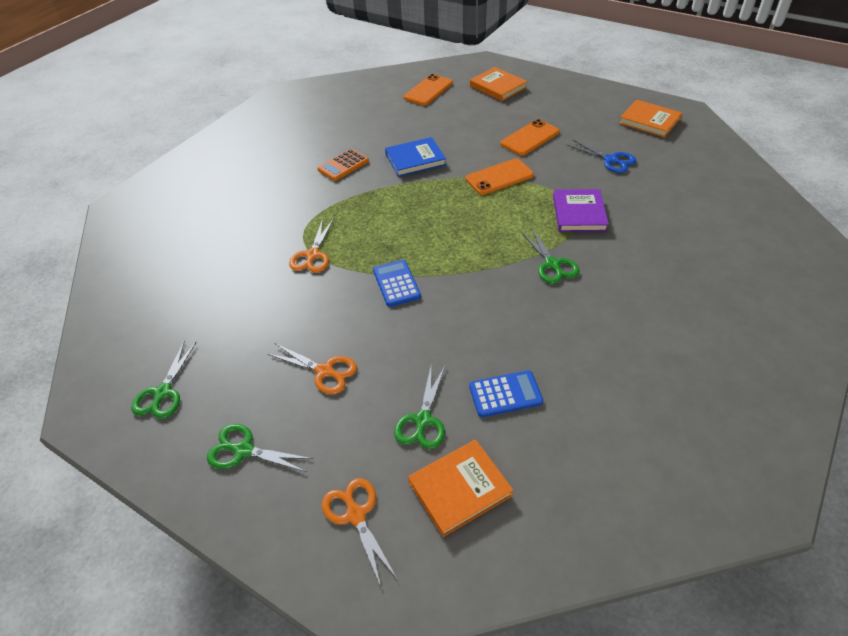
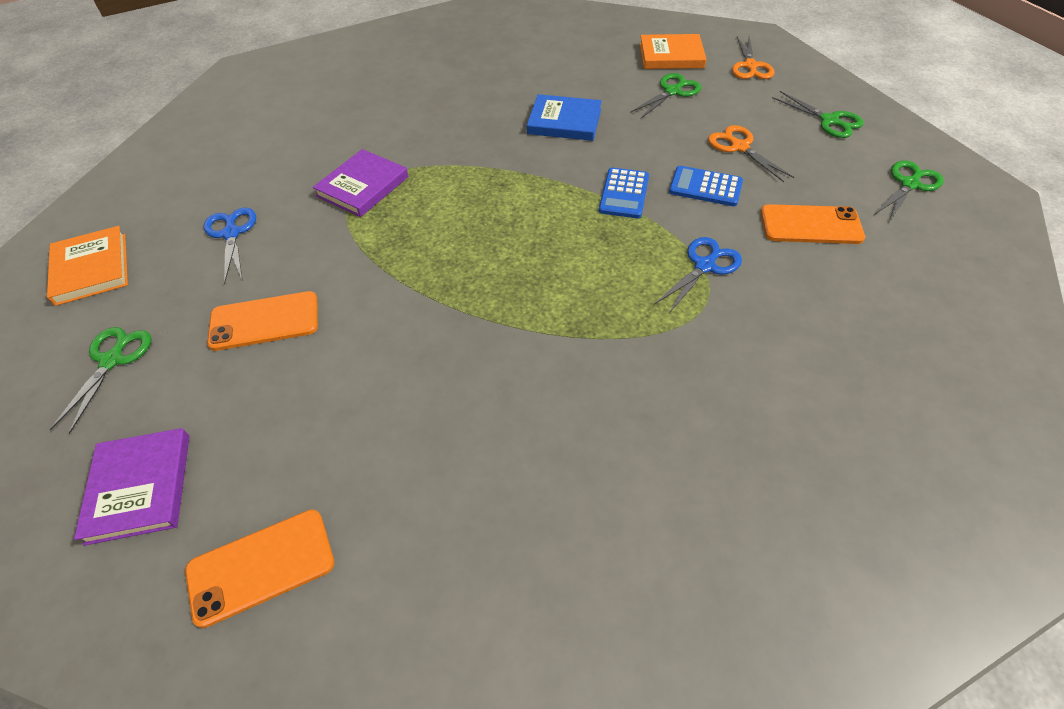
camera: 150 degrees left, 5 degrees up
(312, 255) = (705, 266): orange scissors -> blue scissors
(343, 165) = (581, 414): orange calculator -> none
(415, 159) = (460, 365): blue book -> blue book (564, 121)
(498, 87) = (140, 487): orange book -> purple book
(499, 177) = (384, 273): orange phone -> orange phone (810, 225)
(505, 394) = (597, 84): blue calculator -> blue calculator (705, 187)
(552, 264) = (455, 151): green scissors -> green scissors (112, 360)

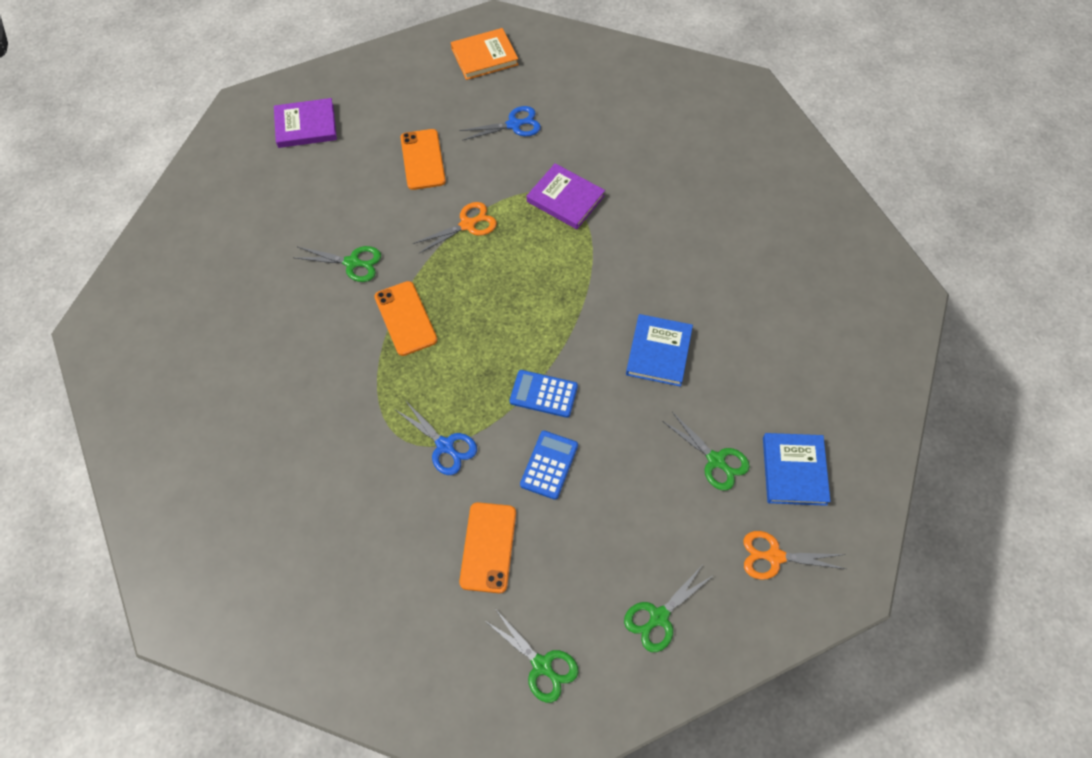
camera: 90 degrees right, 10 degrees up
(112, 360) = (400, 89): green scissors -> green scissors (352, 263)
(261, 566) = (247, 188): orange phone -> orange phone (405, 318)
(671, 56) = (794, 470): orange book -> blue book
(739, 147) = (611, 509): orange scissors -> orange scissors (467, 225)

